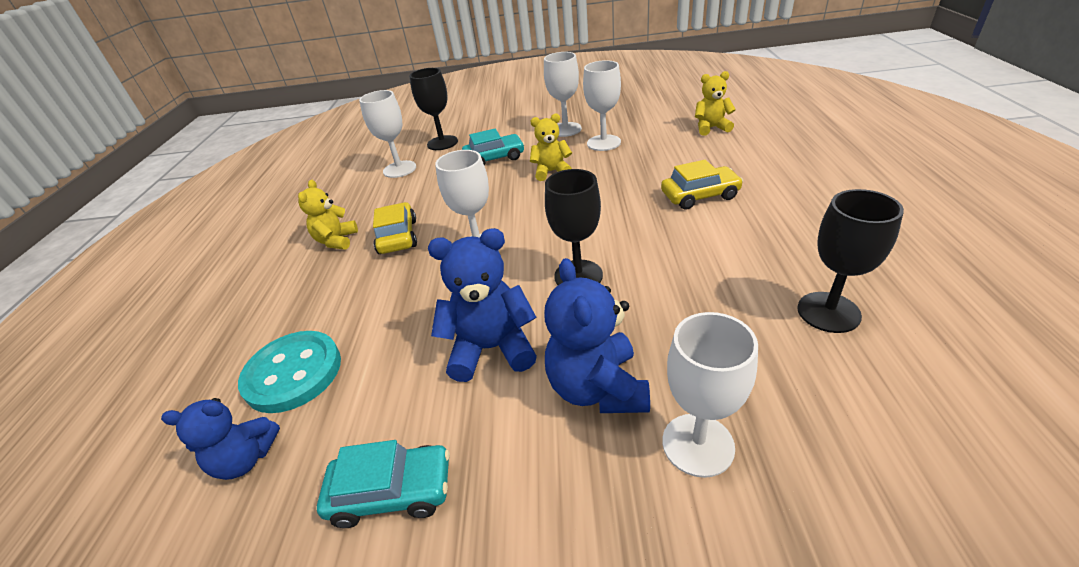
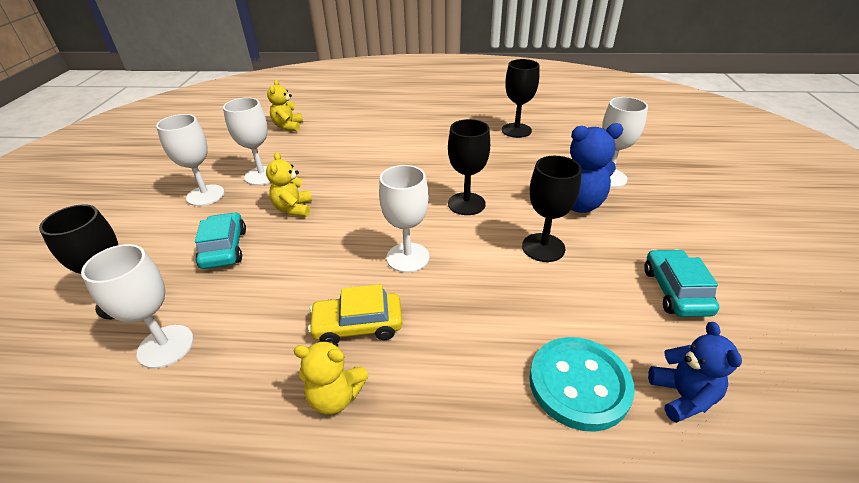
camera: 90 degrees left, 0 degrees up
(491, 348) = (543, 247): blue teddy bear -> black goblet
(700, 195) = (386, 145): yellow car -> none

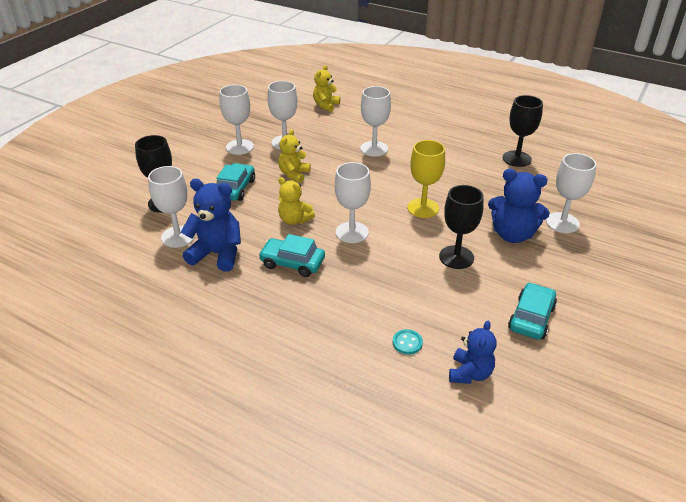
camera: 25 degrees right, 0 degrees up
(241, 352) = (217, 254): none -> blue teddy bear
(335, 396) = (257, 295): yellow teddy bear -> yellow teddy bear (294, 220)
(358, 325) = (292, 263): yellow car -> turquoise car
(370, 156) = (374, 149): none -> white goblet
(466, 204) = (423, 208): black goblet -> yellow goblet
(579, 384) = (407, 343): turquoise button -> turquoise button, size x0.43

